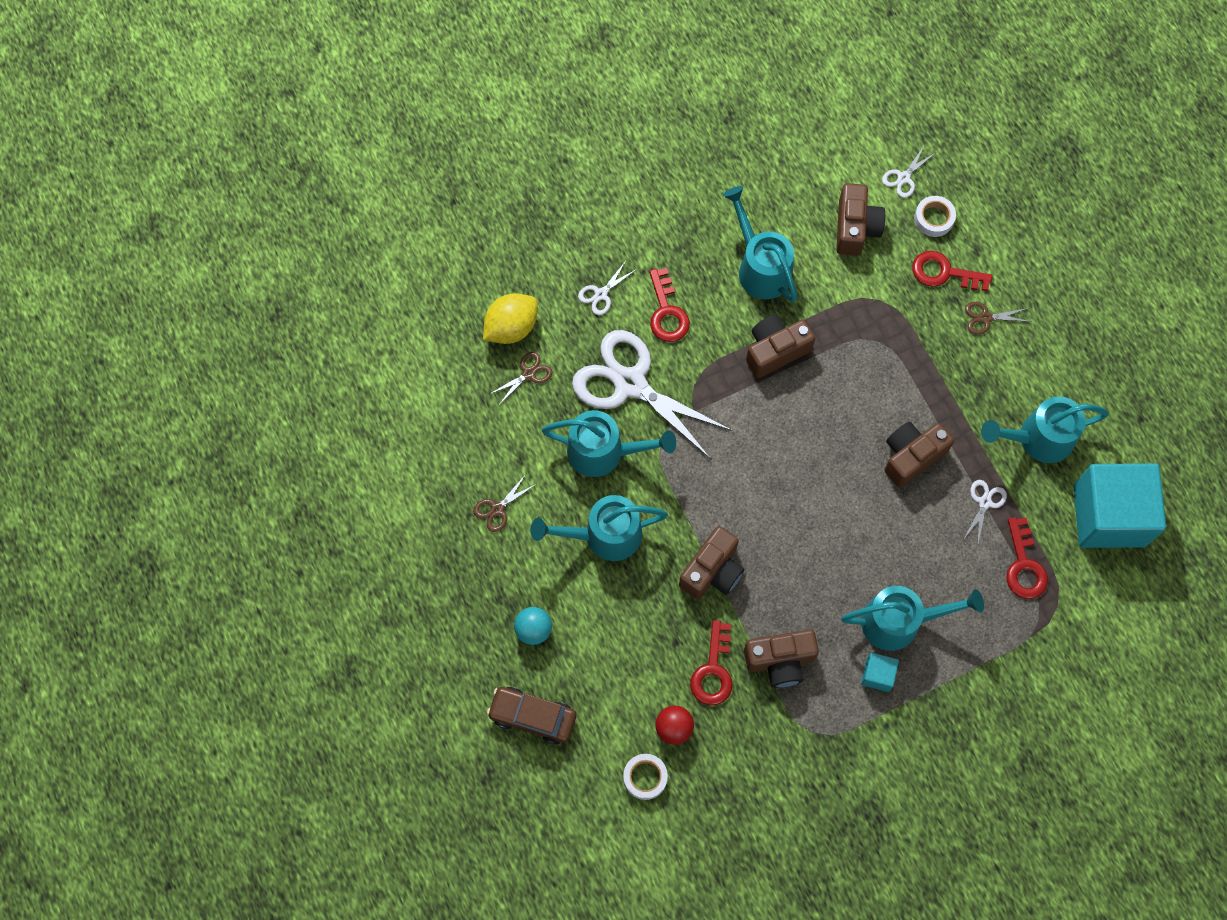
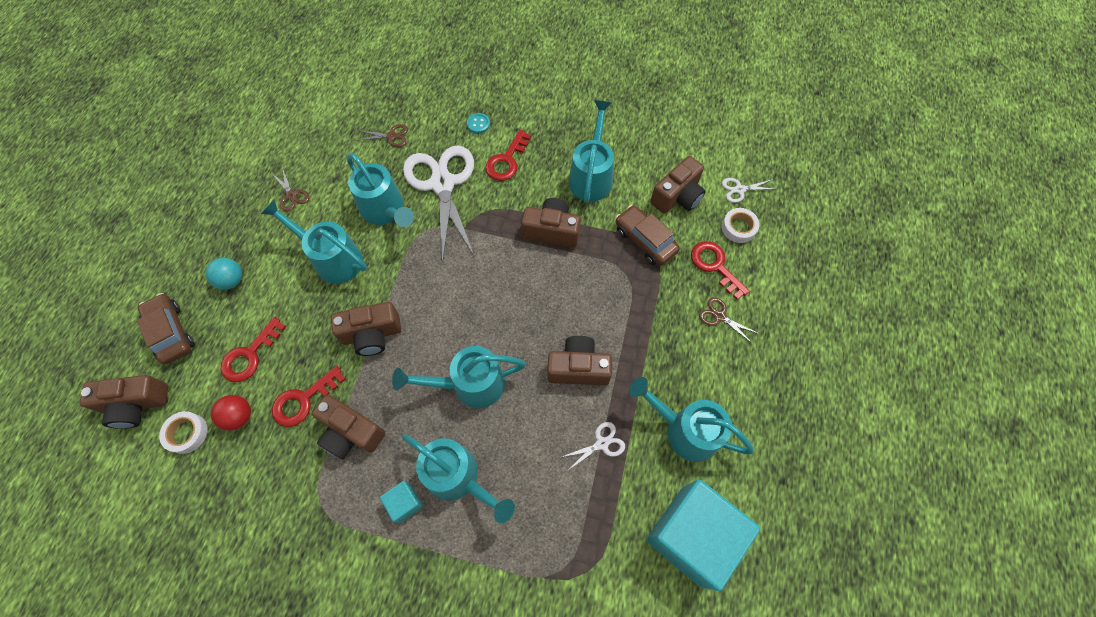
camera: 40 degrees right, 5 degrees down
(497, 509) = (292, 195): brown scissors -> brown scissors turned 120 degrees counterclockwise
(511, 327) = (409, 106): yellow lemon -> none
(574, 794) = (136, 404): none -> brown camera
(601, 294) = (478, 124): white scissors -> turquoise button
(837, 543) = (470, 384): none -> turquoise watering can
(864, 295) = (645, 240): none -> brown car
(1024, 565) = (589, 516): red key -> red key (250, 355)

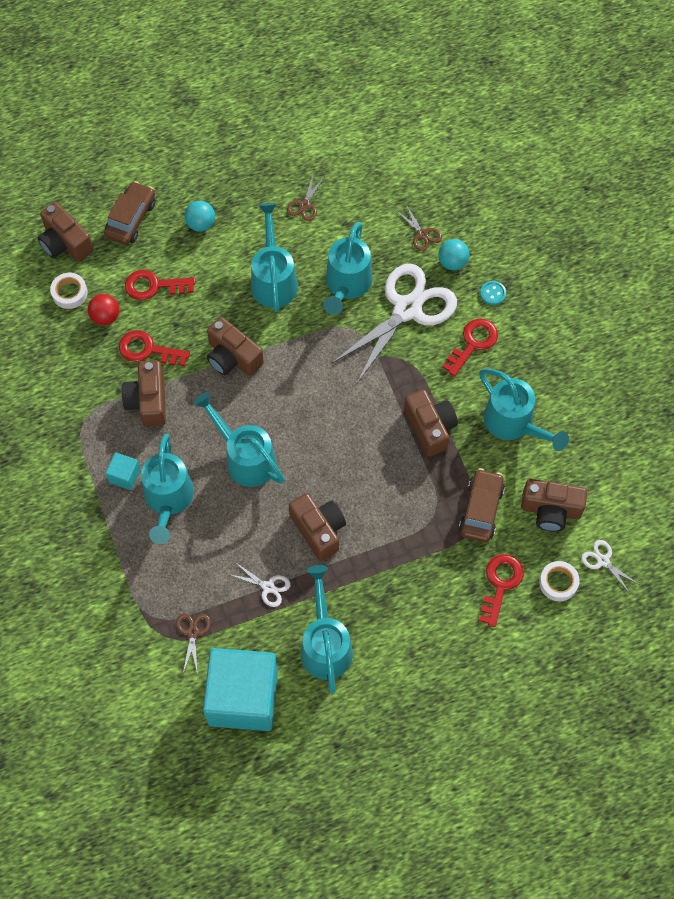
camera: 55 degrees right, 0 degrees up
(431, 132) = (452, 262): none -> turquoise ball
(507, 160) = (473, 343): red key -> red key turned 135 degrees clockwise
(591, 176) = (514, 424): turquoise watering can -> turquoise watering can turned 75 degrees clockwise
(719, 316) = (451, 615): brown scissors -> brown scissors (193, 632)

